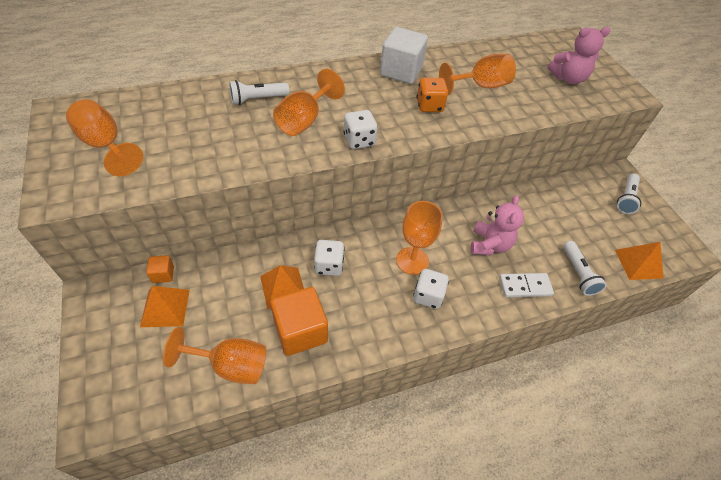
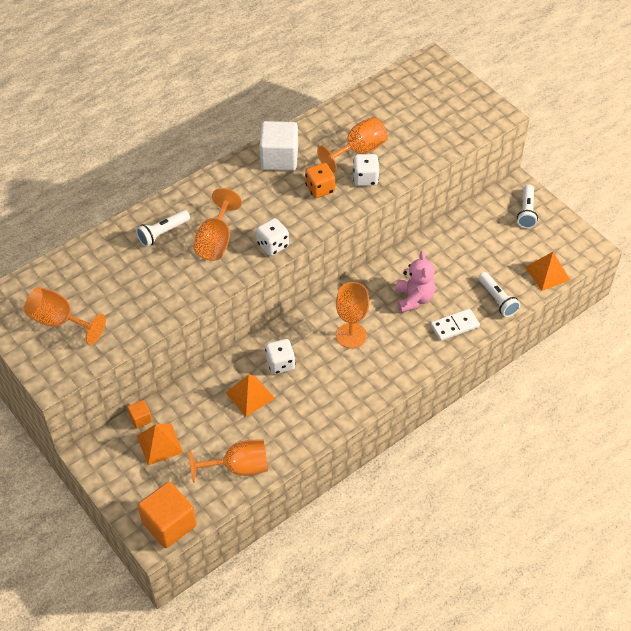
camera: 15 degrees left, 0 degrees up
(300, 331) = (281, 424): orange cube -> orange cube (169, 524)
(428, 296) = (375, 361): white dice -> white dice (365, 178)
(568, 79) = (437, 115): pink teddy bear -> none

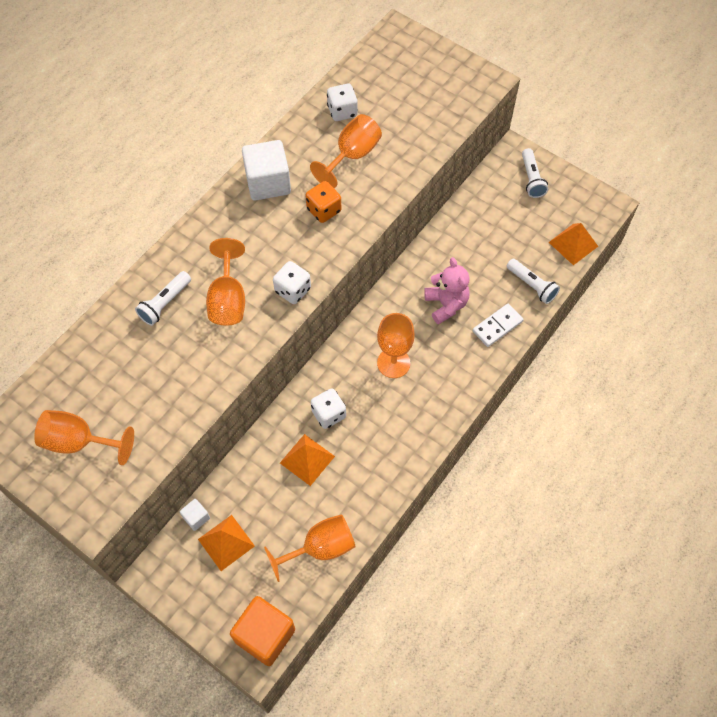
camera: 15 degrees left, 10 degrees up
(140, 419) = (196, 517): orange cube -> white cube
(365, 178) = (369, 187): white dice -> white dice (342, 111)

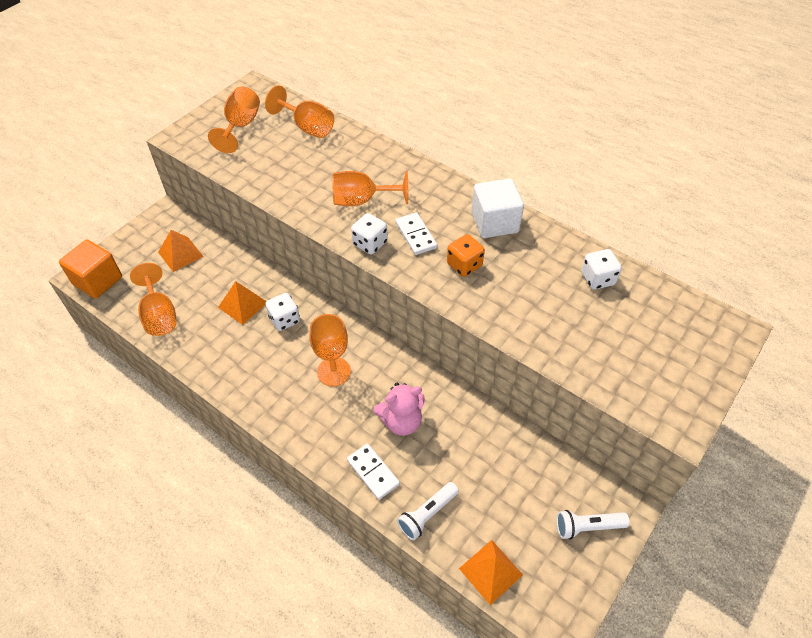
camera: 90 degrees right, 10 degrees down
(165, 303) = (360, 163): white flashlight -> none
(196, 517) = (205, 235): white cube -> none
(282, 250) = (415, 235): none -> white domino
(352, 155) = (538, 287): orange goblet -> orange goblet (307, 127)

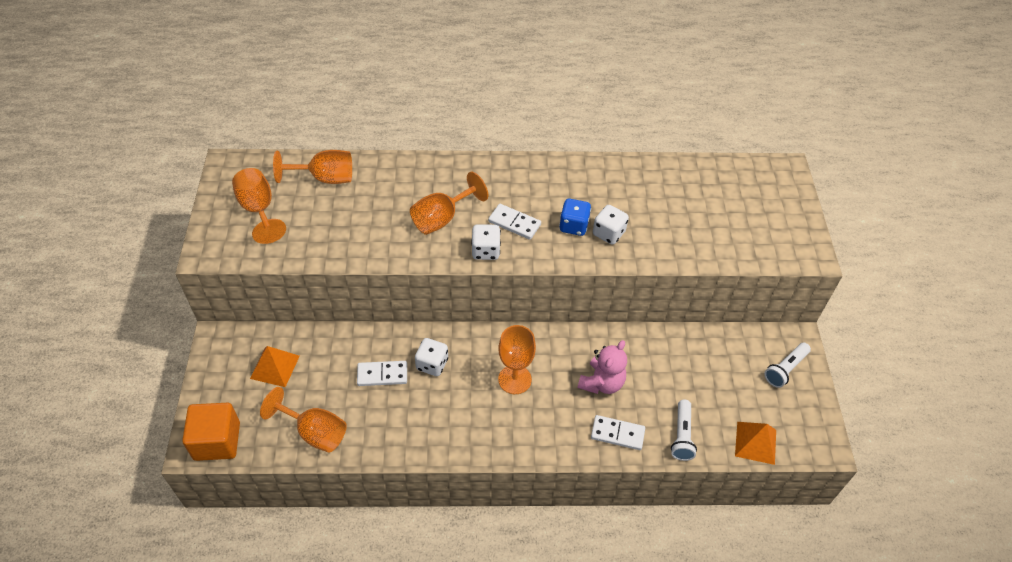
camera: 40 degrees left, 0 degrees up
(243, 305) = (382, 375): orange pyramid -> white domino
(464, 265) = (573, 226): orange dice -> blue dice
(494, 223) = (563, 179): white cube -> none
(597, 279) = (673, 182): white dice -> white dice (608, 233)

